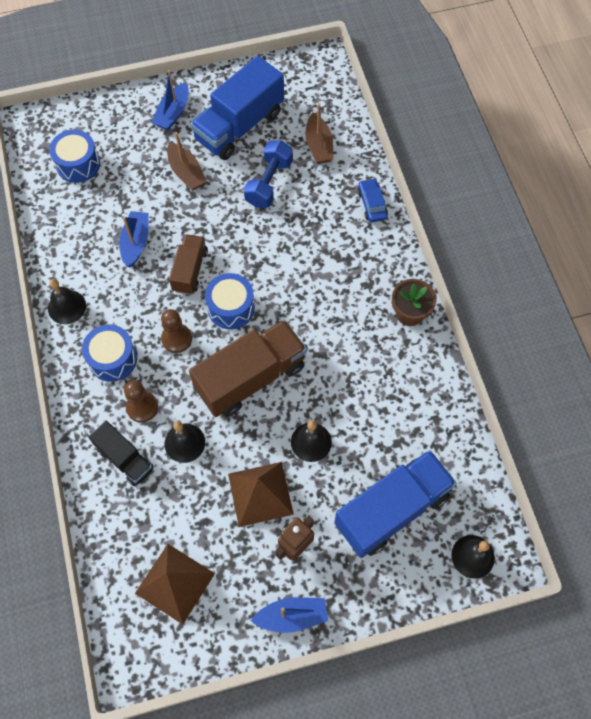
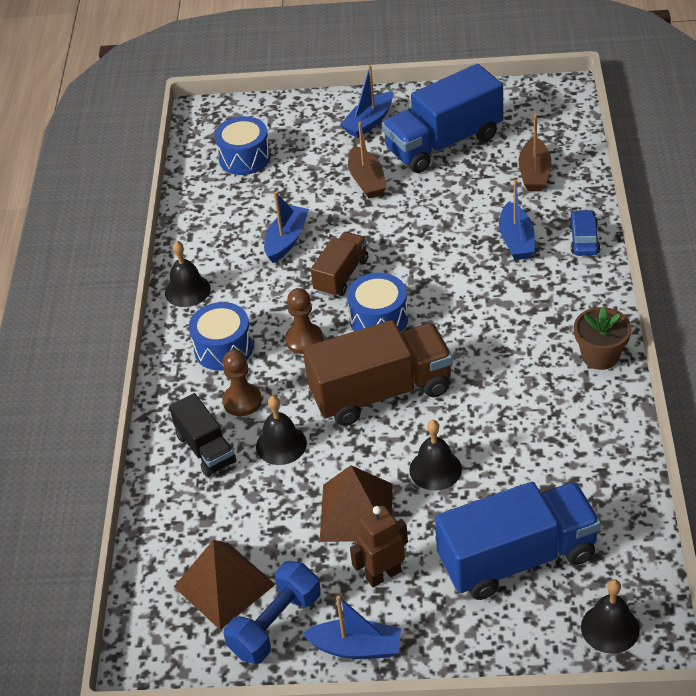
camera: 20 degrees right, 20 degrees down
(269, 183) = (462, 202): blue dumbbell -> blue dumbbell (275, 625)
(320, 213) = (516, 240): none -> blue boat

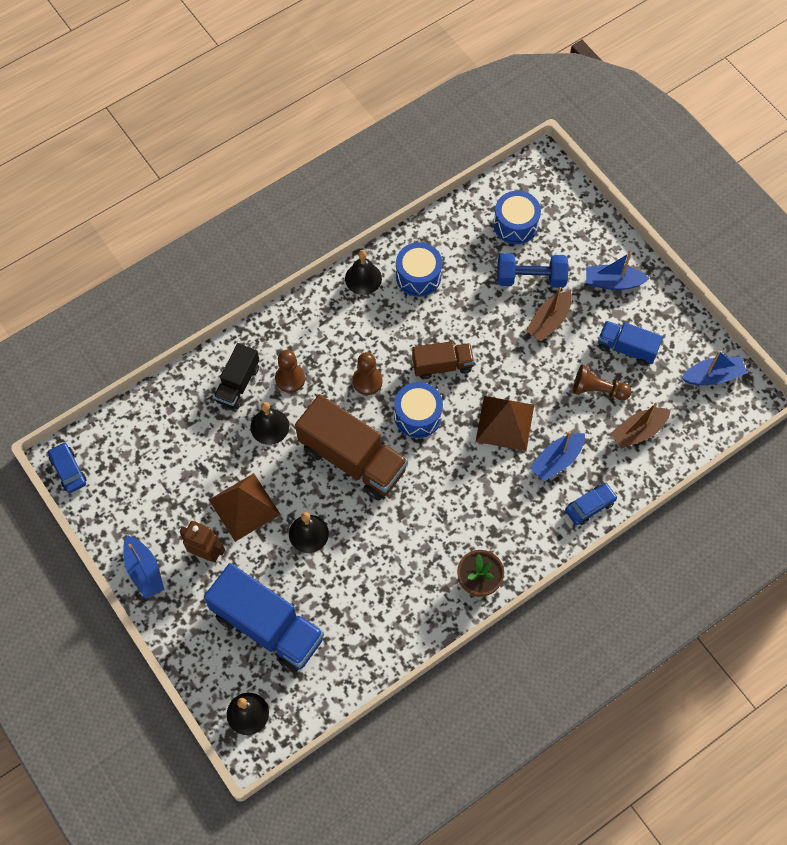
camera: 50 degrees right, 20 degrees up
(162, 665) = (68, 470): none -> blue car
(223, 348) = (327, 336): blue drum -> blue drum (418, 276)
(224, 585) = (143, 466): brown pyramid -> brown pyramid (505, 423)
(275, 625) = (133, 514): blue dumbbell -> blue dumbbell (530, 278)
(286, 240) = (452, 308): blue boat -> blue boat (713, 376)
(443, 143) = (626, 348): blue truck -> blue truck, size x0.56
(468, 180) = (598, 390): none -> brown pawn

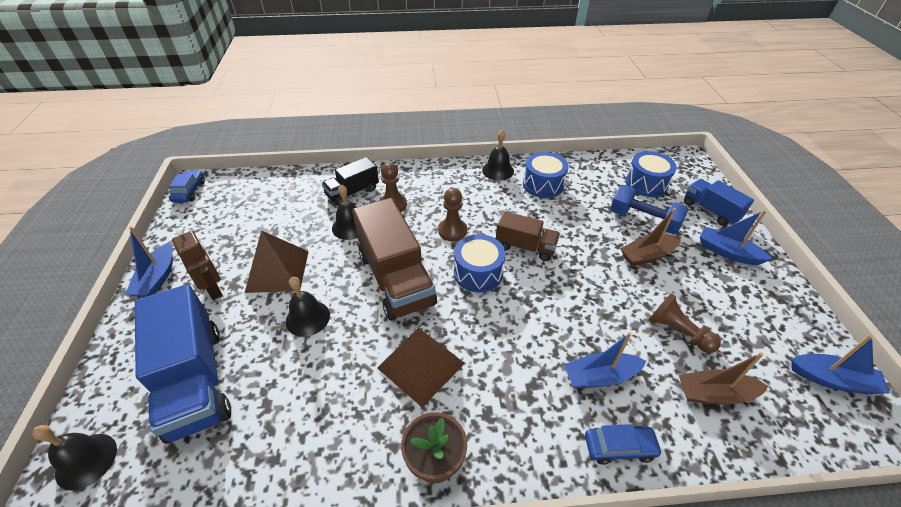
camera: 30 degrees right, 20 degrees down
(505, 423) = (560, 315): brown pyramid -> brown pyramid (421, 365)
(626, 348) = (725, 309): blue truck -> blue truck (710, 211)

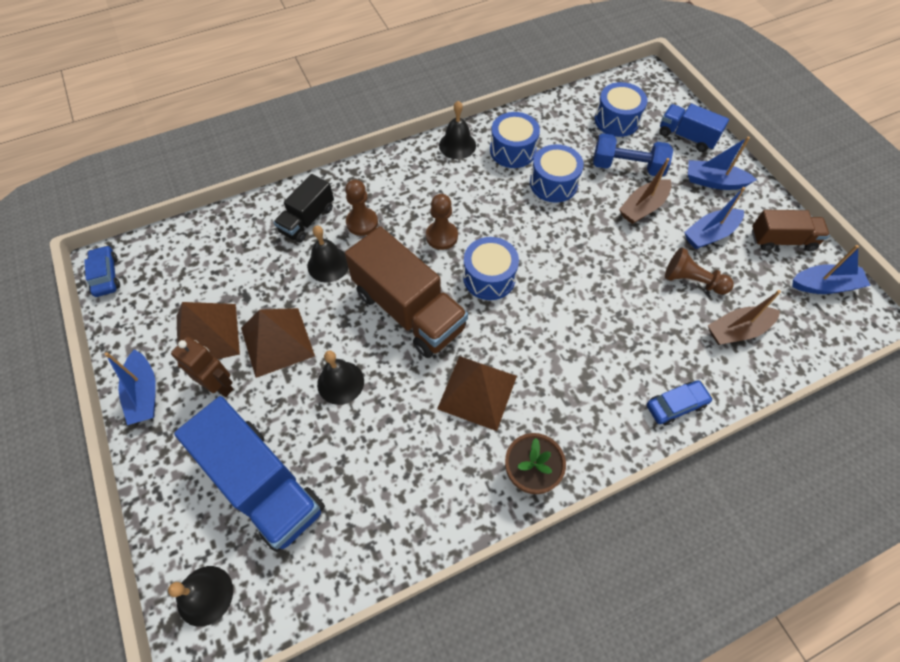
camera: 20 degrees left, 15 degrees up
(230, 250) = (207, 334): none -> brown pyramid
(525, 247) = (524, 233): brown truck -> brown truck (782, 240)
(569, 216) = (553, 183): none -> blue drum
(599, 376) = (640, 347): blue boat -> blue boat (710, 234)

